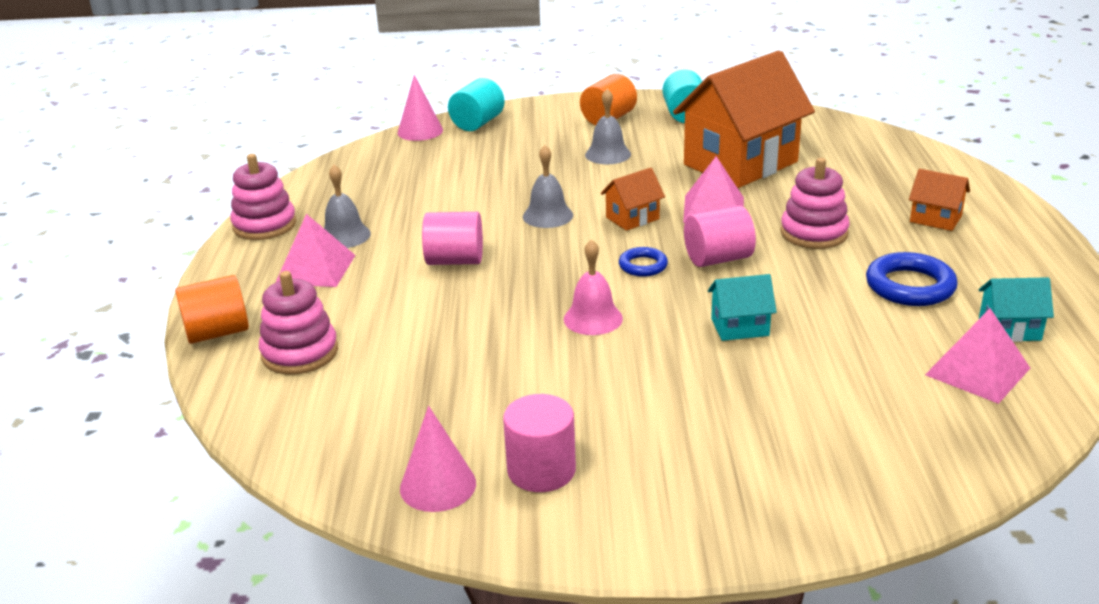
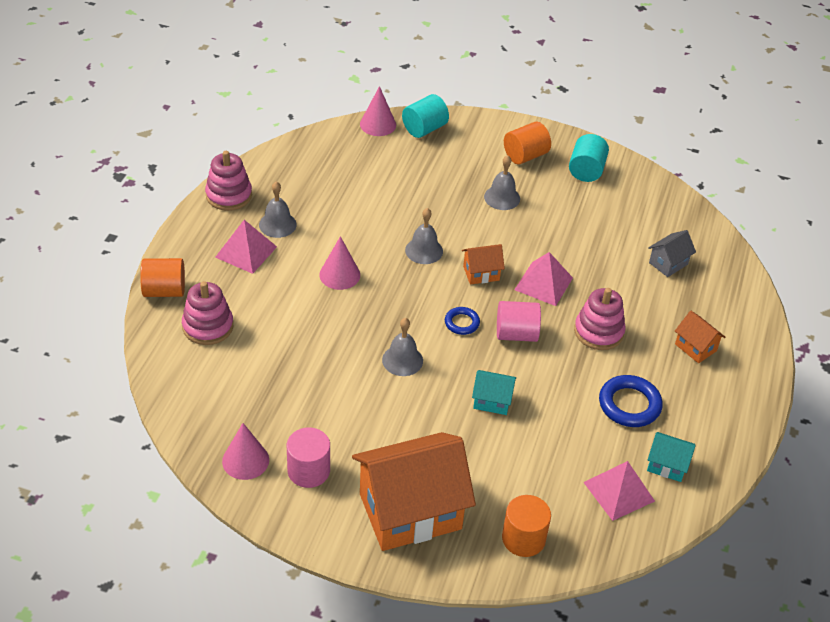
camera: 15 degrees right, 15 degrees up
(455, 260) = (339, 275): pink cylinder -> pink cone
(593, 318) = (402, 360): pink bell -> grey bell
(740, 163) = (593, 240): orange house -> orange house (410, 511)
(839, 162) = (668, 263): none -> grey house
(903, 458) = (523, 538): none -> orange cylinder

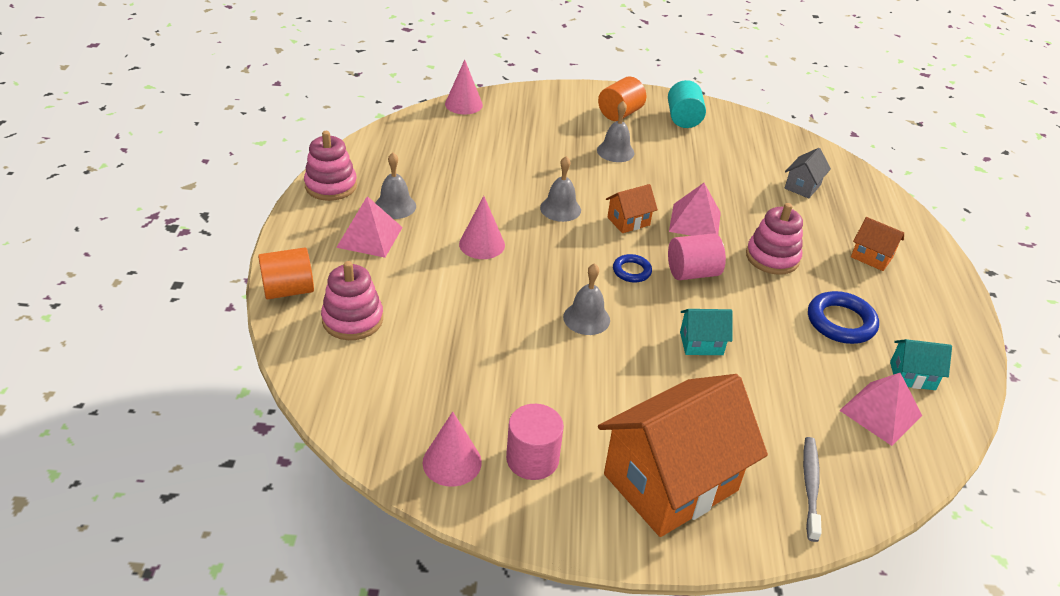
camera: 15 degrees left, 5 degrees down
(424, 129) = (511, 103): turquoise cylinder -> none
(523, 538) = (810, 486): orange cylinder -> grey toothbrush

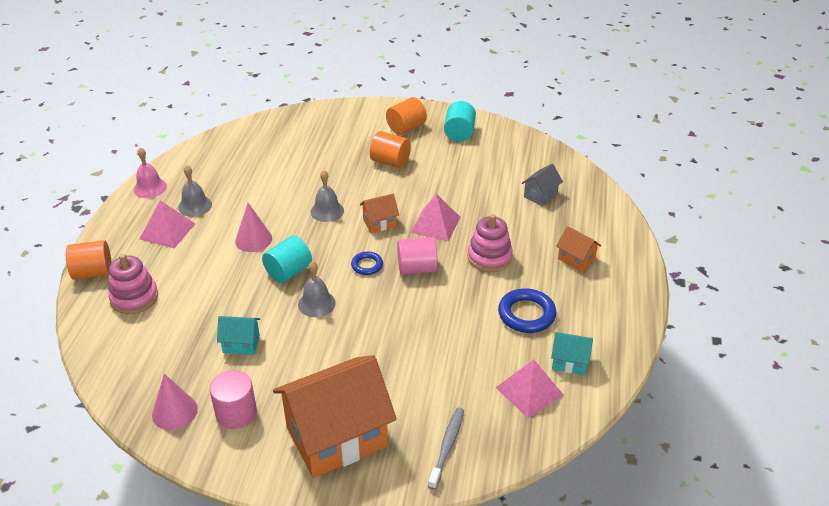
camera: 10 degrees right, 0 degrees up
(331, 186) = (150, 188): pink stacking toy -> pink bell
(463, 104) = (278, 118): pink cone -> none
(538, 281) = (288, 272): none -> turquoise cylinder
(615, 151) = (390, 162): grey bell -> orange cylinder
(701, 343) = (402, 327): turquoise house -> turquoise house (241, 344)

